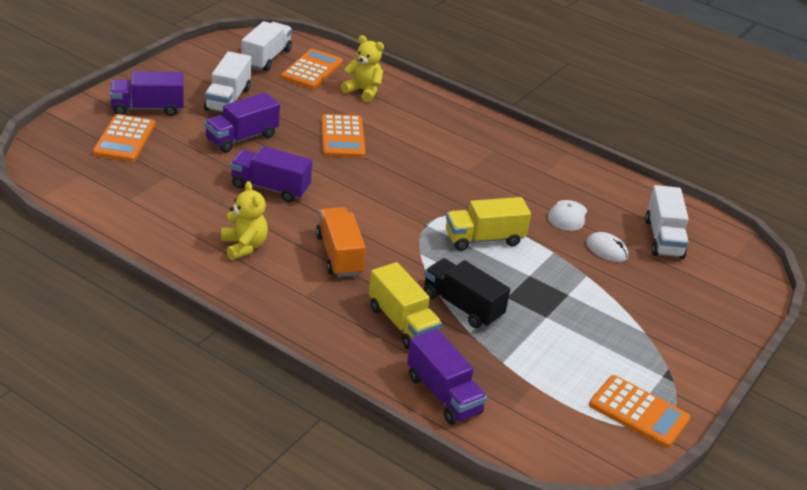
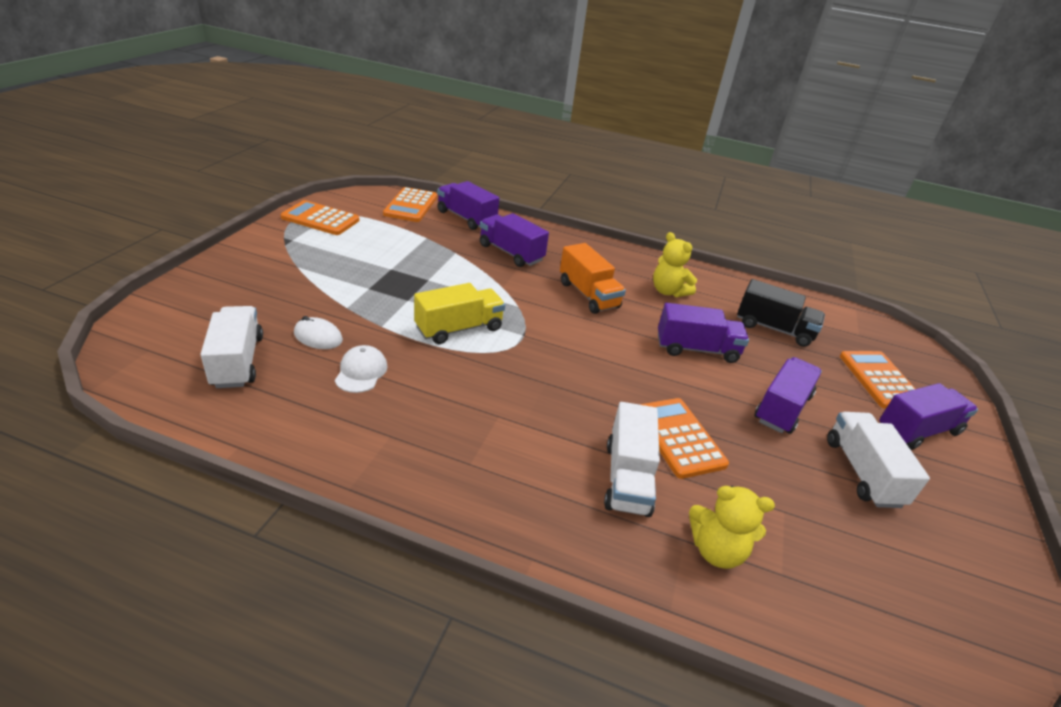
camera: 165 degrees right, 0 degrees up
(266, 58) = (919, 597): white truck -> white truck (627, 478)
(312, 70) = (830, 586): orange calculator -> orange calculator (411, 205)
(402, 323) = (511, 253): yellow truck -> purple truck
(462, 306) = (466, 268): black truck -> black truck (774, 329)

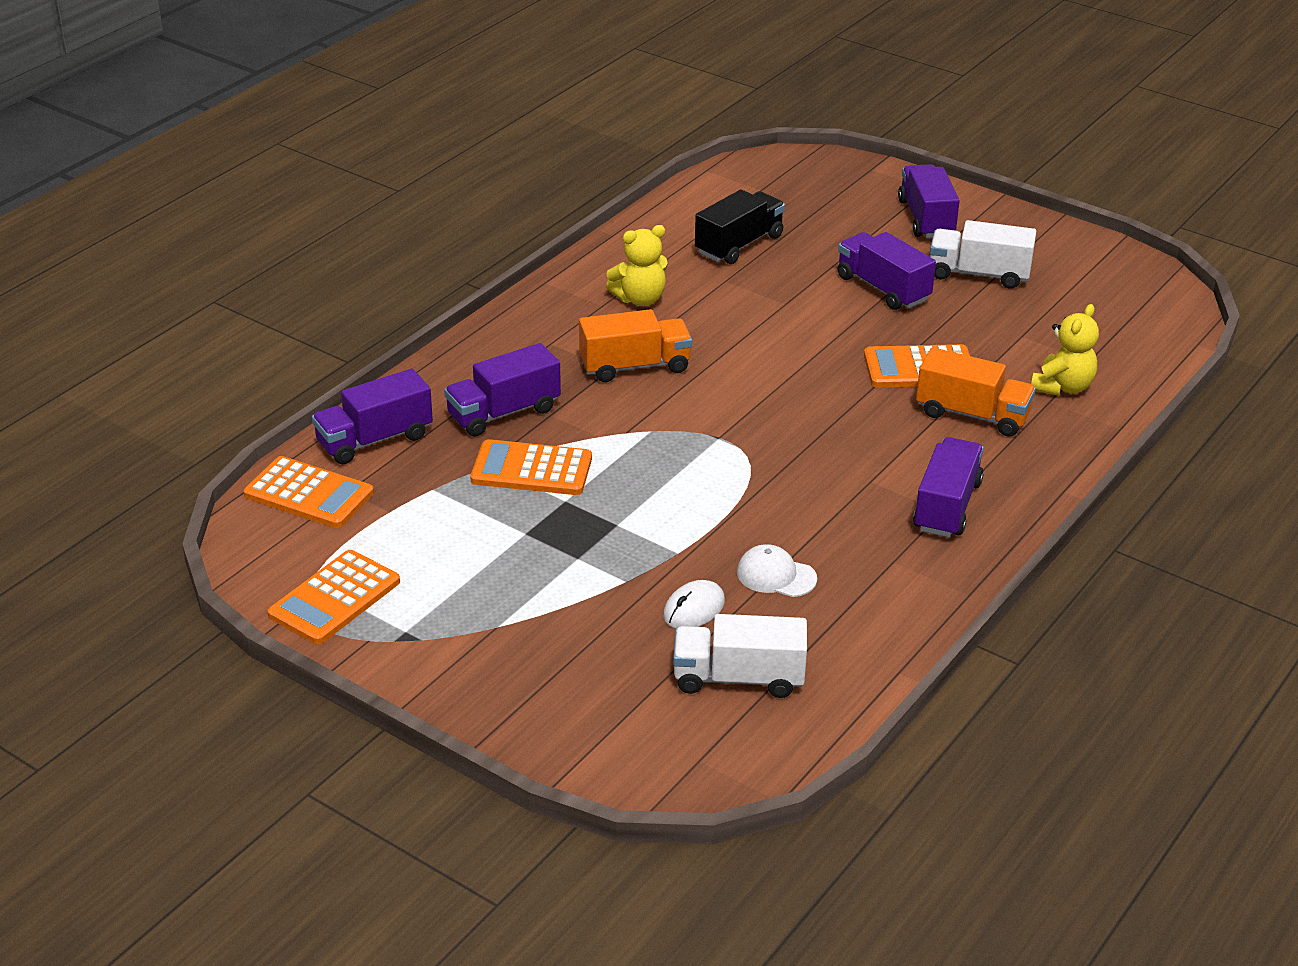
camera: 70 degrees left, 0 degrees up
(459, 328) = (696, 487): yellow truck -> none
(627, 478) = (972, 415): white truck -> orange truck
(696, 349) = (771, 313): purple truck -> purple truck (947, 506)
(880, 380) = (846, 209): orange calculator -> orange calculator (531, 469)

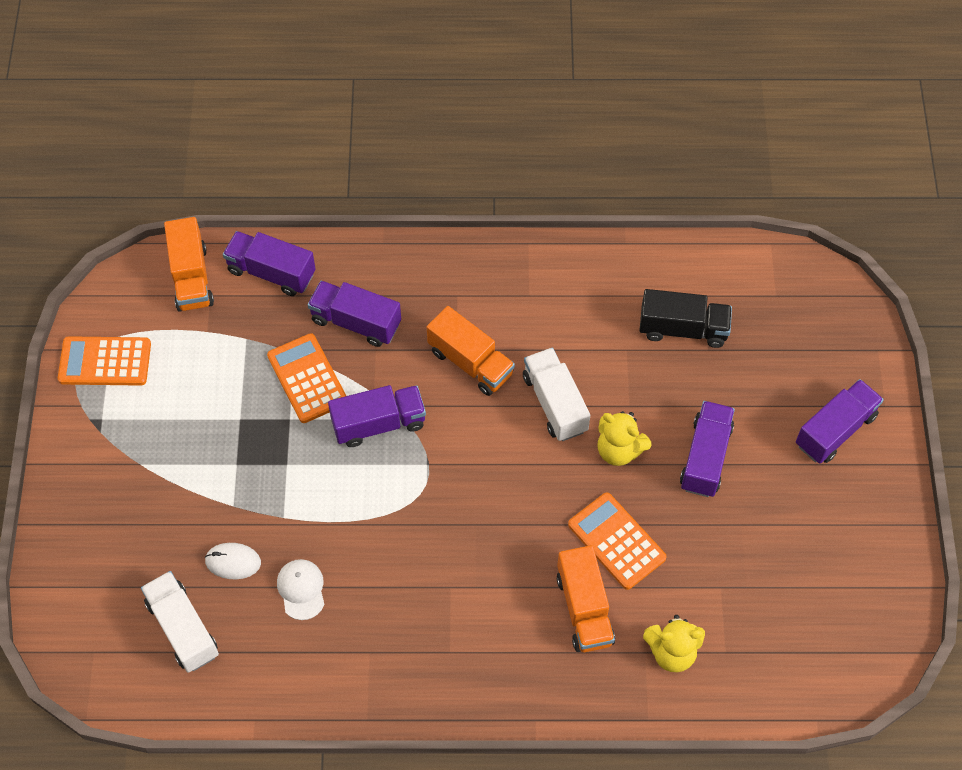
camera: 55 degrees right, 25 degrees up
(309, 494) = (191, 277): orange calculator -> orange truck
(640, 299) = (556, 313): yellow teddy bear -> yellow teddy bear (619, 450)
(947, 506) = (457, 652): purple truck -> purple truck (379, 424)
(978, 274) = (784, 511): white truck -> white truck (555, 403)

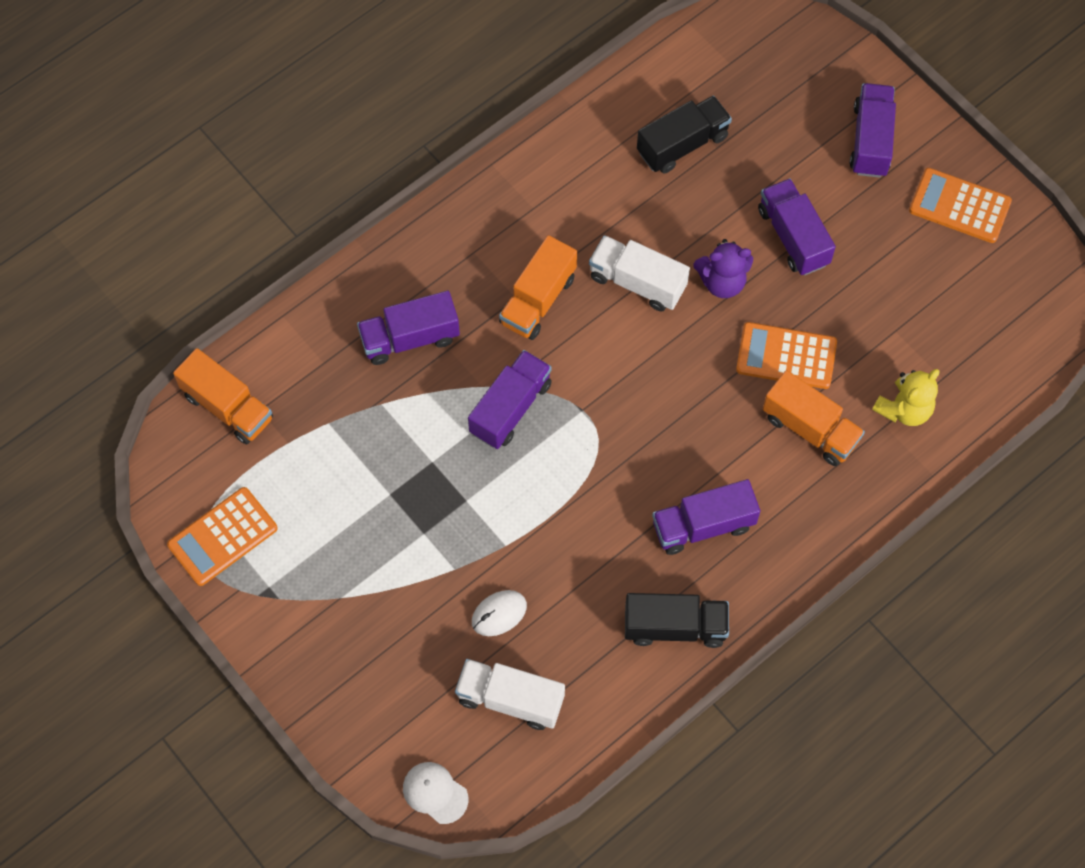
camera: 40 degrees left, 5 degrees up
(271, 272) = (295, 350): purple truck -> purple truck (703, 525)
(301, 589) = (576, 591): white cap -> white cap (435, 793)
(307, 379) = (414, 417): orange calculator -> orange calculator (959, 206)
(346, 673) = (675, 627): none -> black truck
(470, 362) = (538, 300): orange truck -> orange truck turned 120 degrees clockwise
(619, 450) = (722, 282): yellow teddy bear -> purple teddy bear

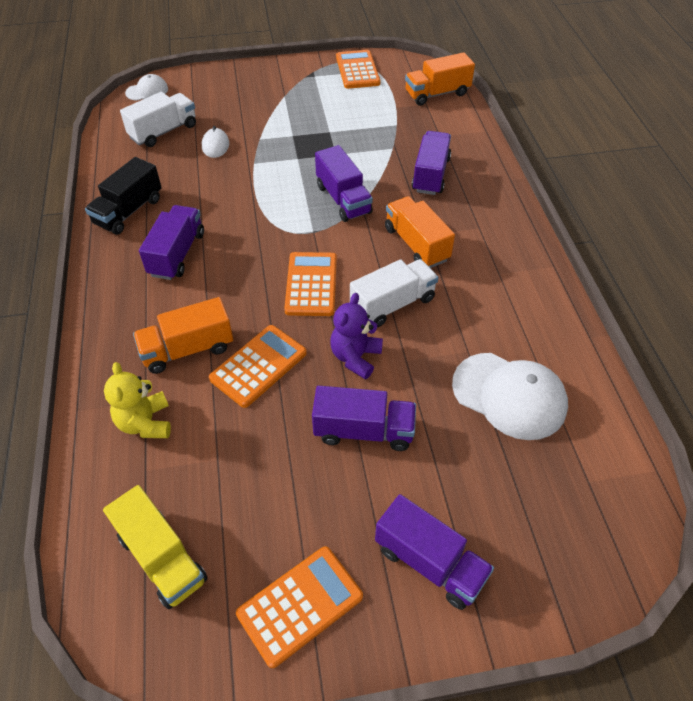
camera: 120 degrees right, 15 degrees down
(659, 368) = (311, 284): none -> orange calculator
(682, 144) = (509, 396): black truck -> white cap
(995, 316) = (162, 558): none -> yellow truck

